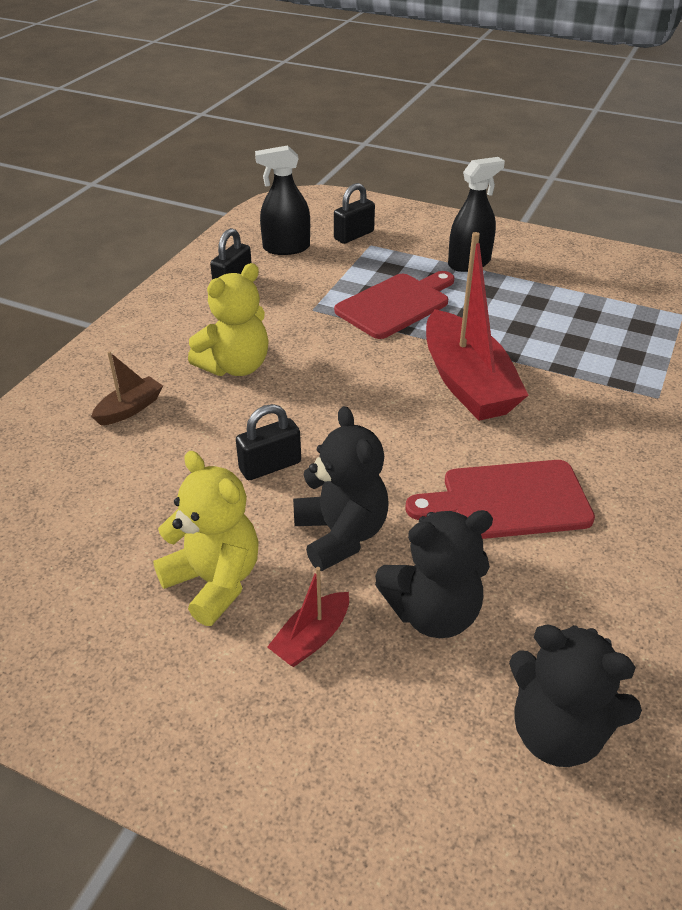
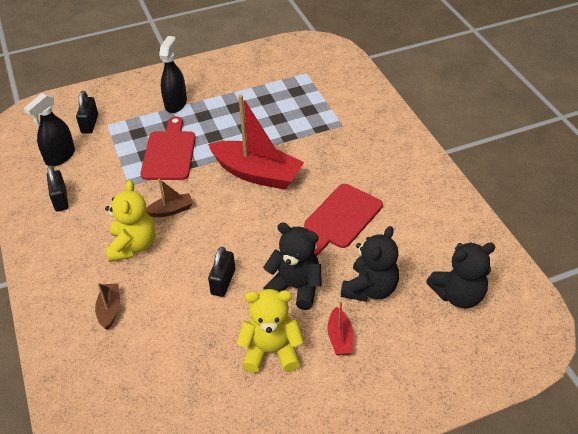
camera: 45 degrees left, 5 degrees up
(319, 358) = (171, 210): none -> brown boat

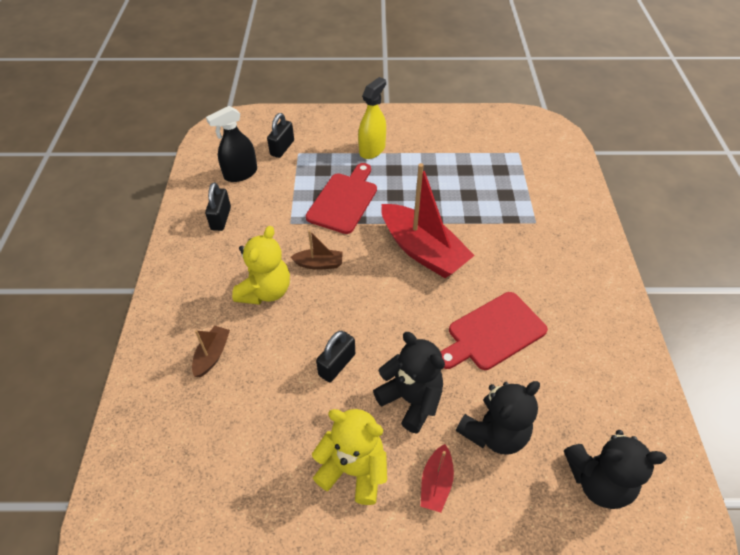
camera: 20 degrees right, 5 degrees up
(175, 104) = (372, 150): black spray bottle -> yellow spray bottle

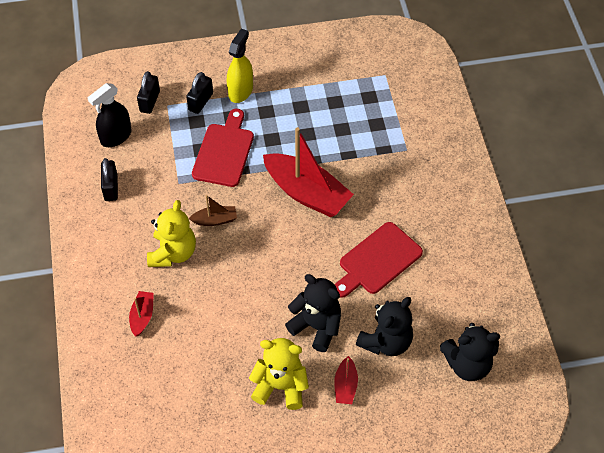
camera: 10 degrees left, 5 degrees up
(212, 355) = (142, 316): brown boat -> red boat
(337, 364) = (250, 308): black padlock -> black padlock (200, 102)

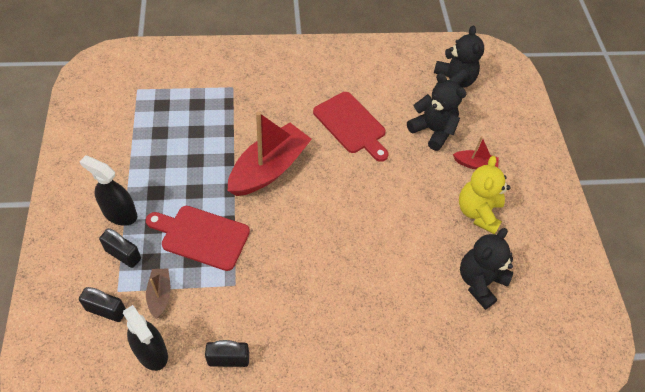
camera: 90 degrees left, 0 degrees up
(142, 316) = (403, 329): red boat -> none
(173, 253) = (326, 295): yellow teddy bear -> none
(215, 220) = (290, 252): brown boat -> brown boat (160, 295)
(240, 91) = (120, 214): yellow spray bottle -> black spray bottle
(316, 326) = (417, 178): black teddy bear -> black teddy bear (479, 281)

